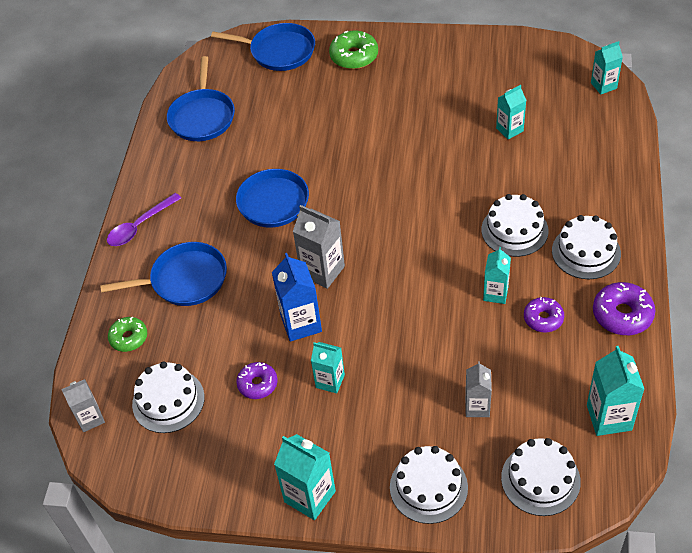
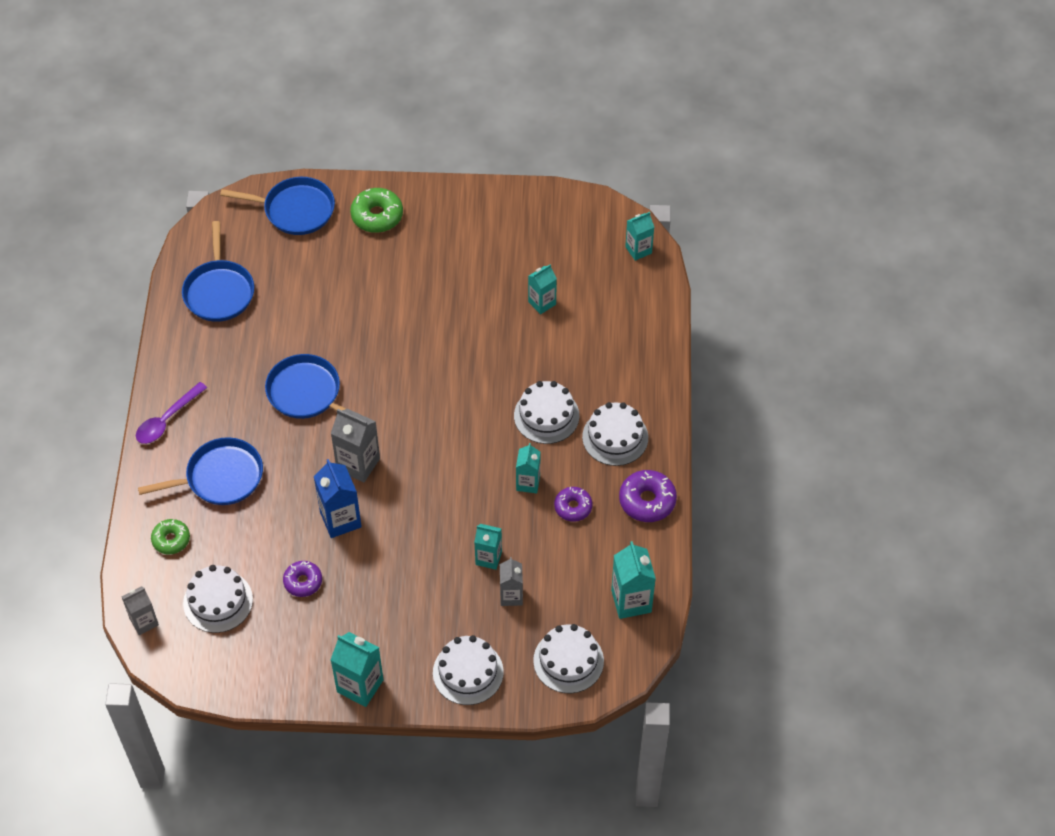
camera: 10 degrees left, 5 degrees up
(330, 381) = (372, 576): turquoise carton -> turquoise carton (488, 558)

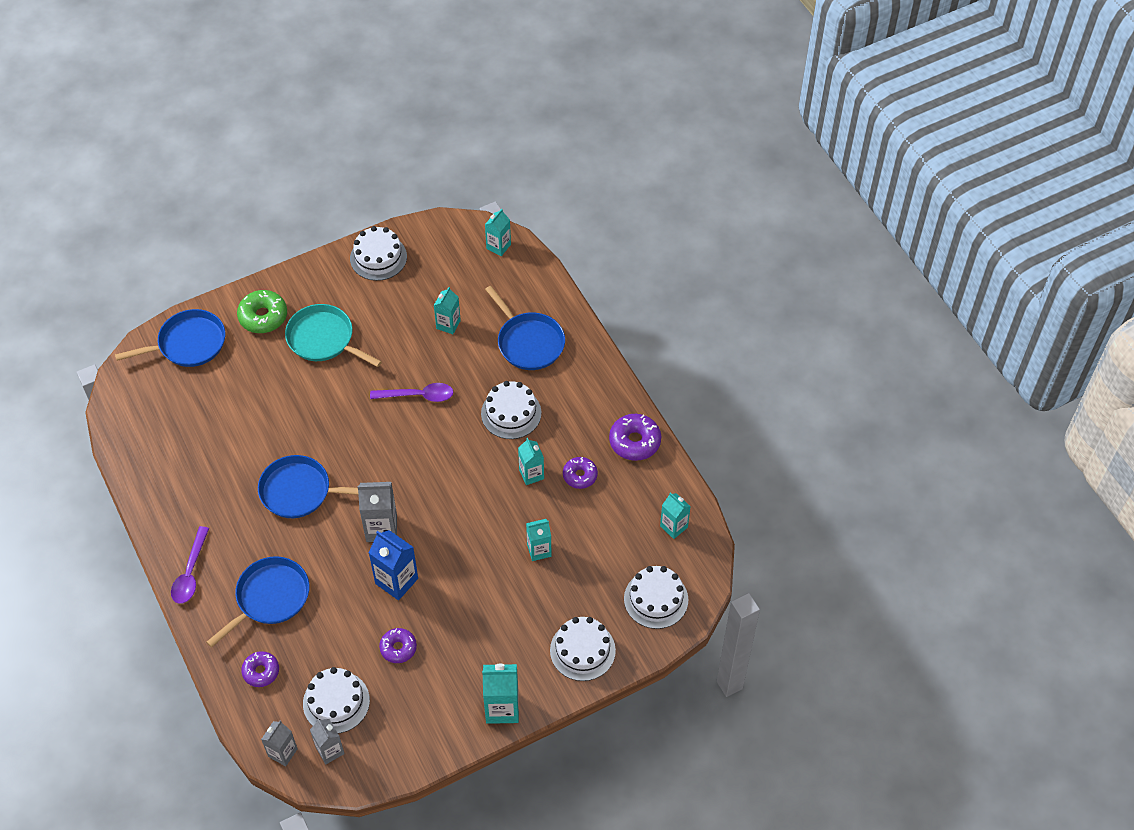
camera: 30 degrees left, 0 degrees up
(171, 539) = (261, 671): green donut -> purple donut
(219, 291) = (165, 442): blue pan -> blue pan (529, 342)
(418, 262) = (323, 339): none -> turquoise pan
(471, 357) = (418, 395): none -> purple spoon
(511, 596) = (577, 571): grey carton -> grey carton (330, 750)
(615, 437) = (577, 404): white cake -> white cake (378, 257)
(631, 601) = (674, 526): turquoise carton -> turquoise carton, size x0.66

